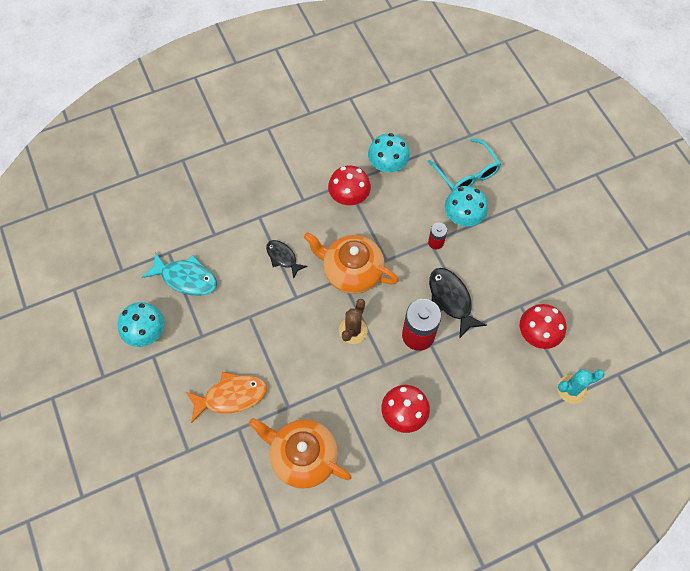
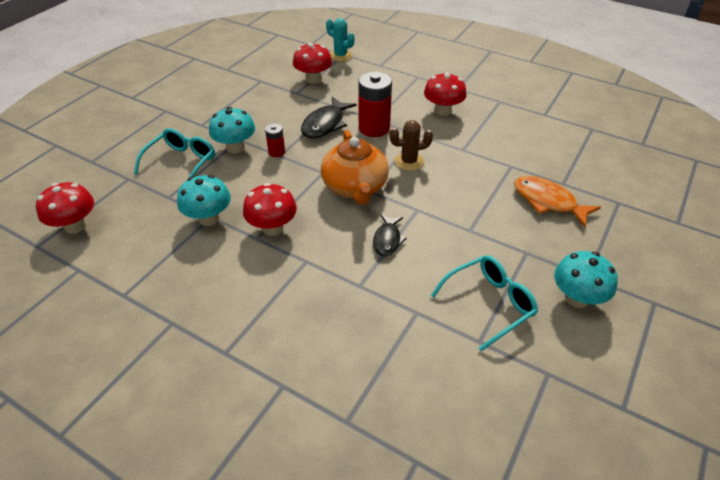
camera: 125 degrees left, 20 degrees down
(186, 278) = (489, 303): turquoise fish -> turquoise glasses
(302, 456) = (534, 141): orange teapot -> none
(436, 92) = (75, 225): none -> red mushroom

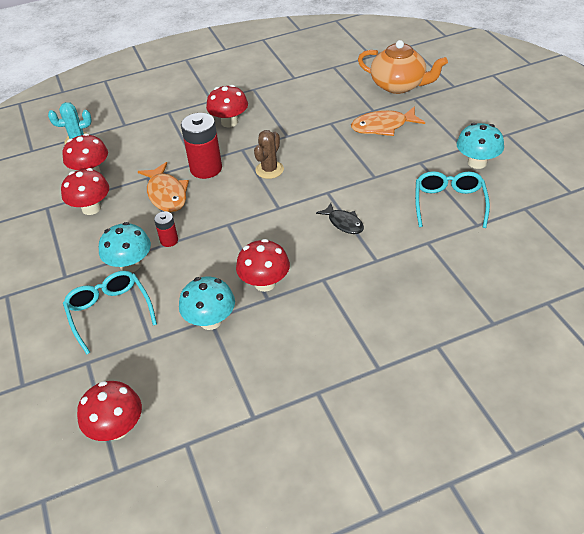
camera: 50 degrees left, 0 degrees up
(277, 99) = (91, 208): none -> red mushroom
(325, 124) = (166, 194): black fish -> orange fish
(355, 187) = (267, 213): orange teapot -> orange teapot (399, 85)

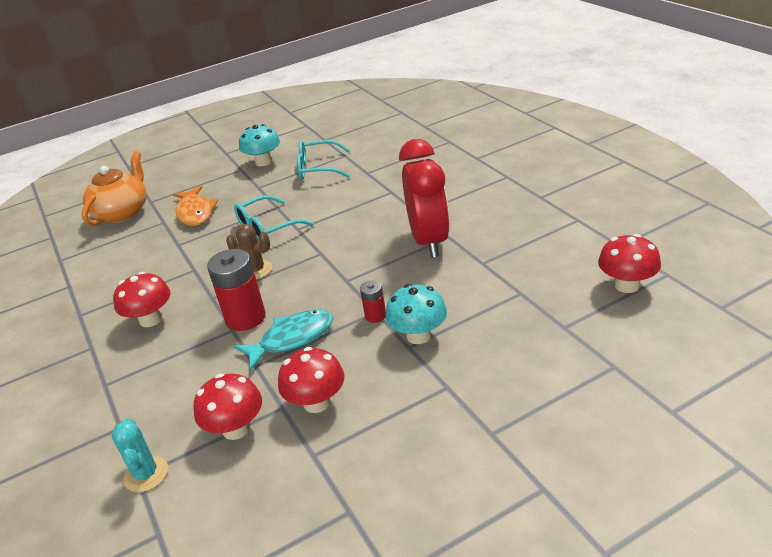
camera: 95 degrees left, 10 degrees down
(109, 312) = (492, 331): turquoise glasses -> turquoise glasses (267, 228)
(166, 194) = (292, 339): orange fish -> turquoise fish
(210, 321) = (484, 262): turquoise mushroom -> none
(265, 283) = (429, 241): red mushroom -> red clock
(344, 223) = (344, 213): black fish -> none

